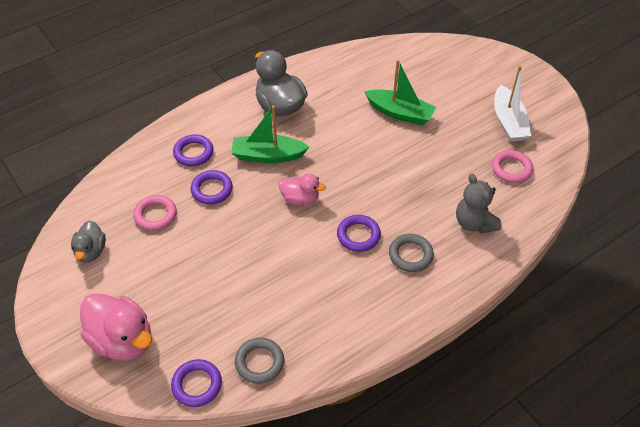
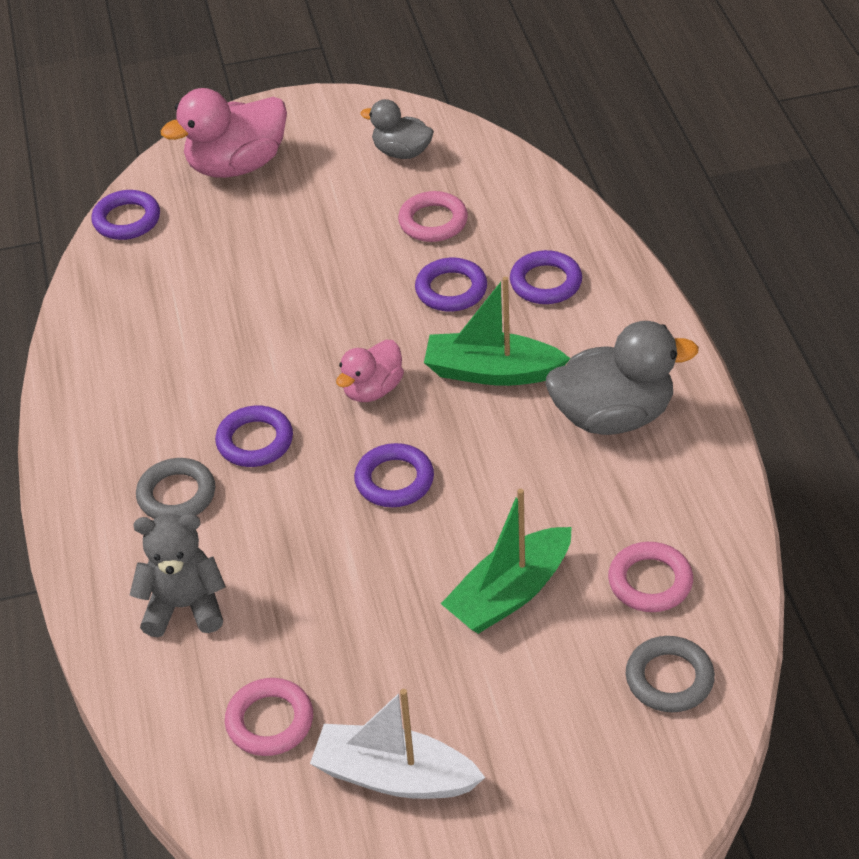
camera: 115 degrees right, 5 degrees down
(259, 362) = (116, 281): grey ring -> grey ring (669, 679)
(268, 155) = (492, 372): green boat -> green boat turned 105 degrees counterclockwise
(356, 170) = (394, 480): none -> purple ring
(369, 74) = (650, 582): none -> pink ring

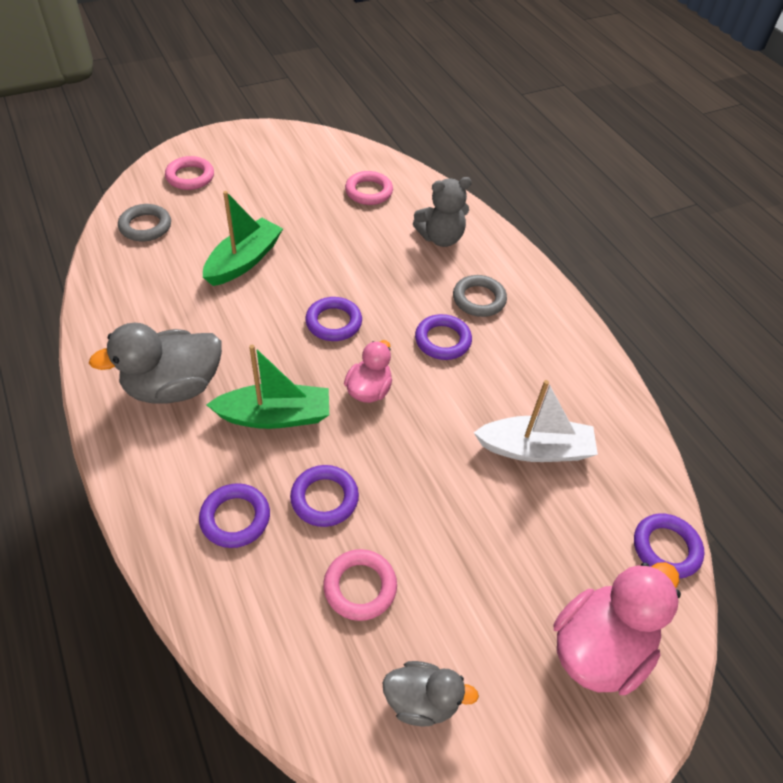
camera: 160 degrees right, 5 degrees up
(394, 776) = (296, 175): white boat -> white boat (535, 449)
(650, 582) = (153, 275): pink ring -> pink ring (190, 177)

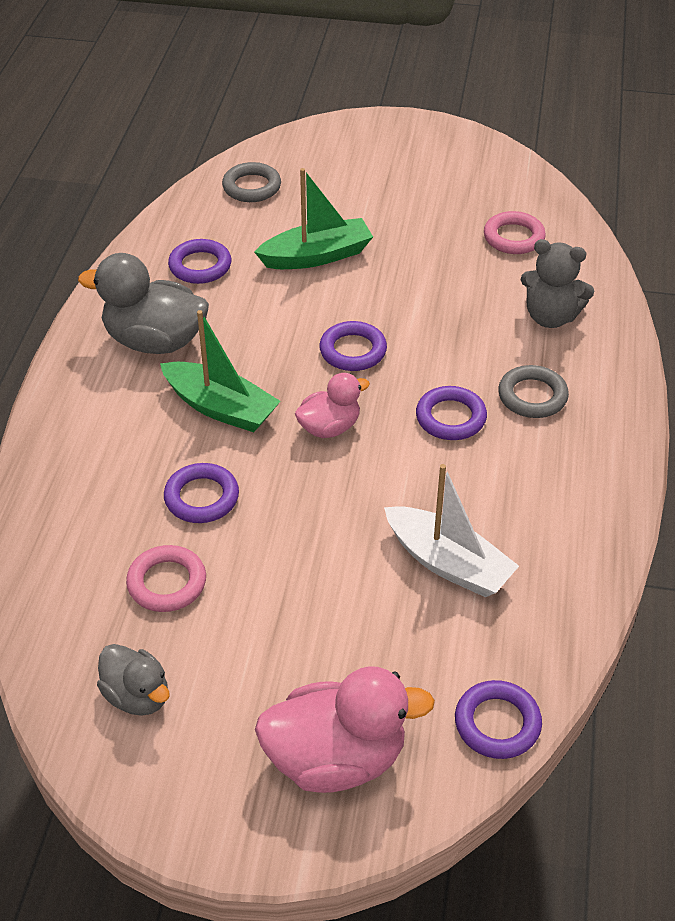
camera: 40 degrees right, 5 degrees down
(190, 177) = (335, 154): pink ring -> none
(235, 518) = (113, 473): purple ring -> purple ring (200, 266)

